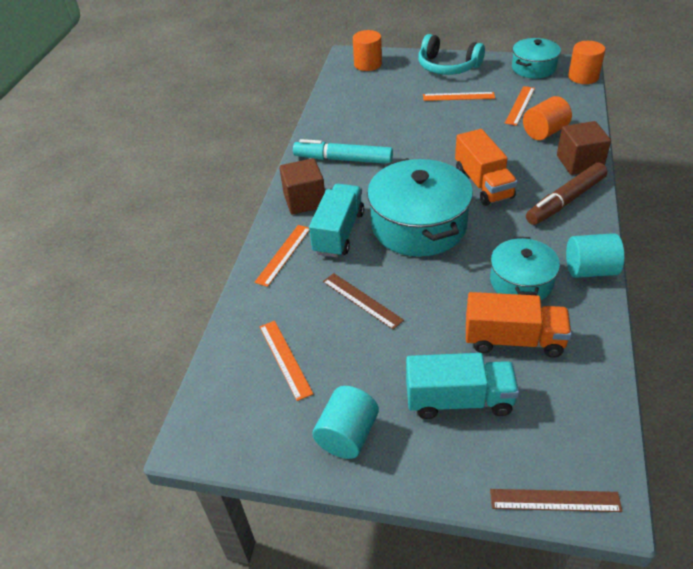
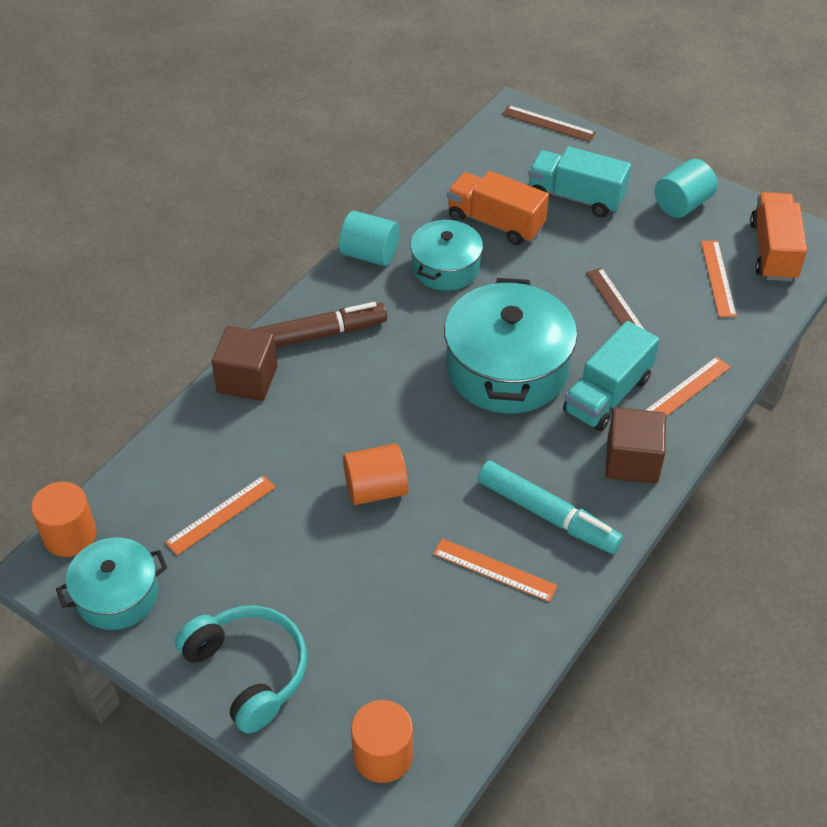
camera: 160 degrees left, 5 degrees up
(458, 96) = (292, 578): orange ruler -> orange ruler (494, 570)
(483, 184) = (389, 395): orange truck -> orange truck (773, 251)
(544, 132) = (239, 447): orange cylinder -> orange cylinder (376, 489)

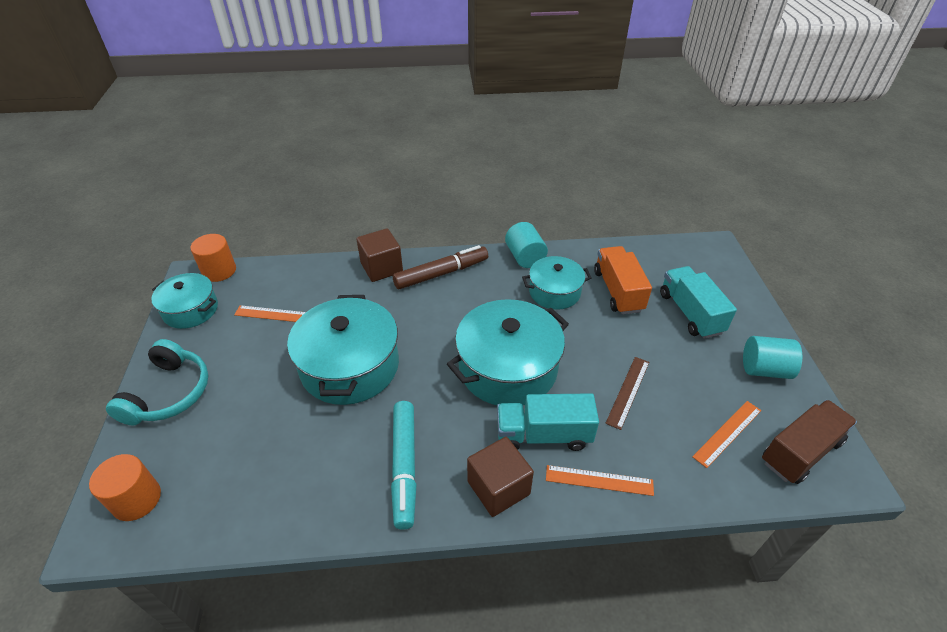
camera: 50 degrees right, 5 degrees down
(317, 335) = (441, 273): brown marker -> brown marker turned 60 degrees counterclockwise
(376, 489) = (350, 366): orange cylinder -> turquoise pot
(494, 570) = (332, 466): orange ruler -> none
(548, 123) = (730, 264): brown ruler -> none
(773, 251) = (800, 452): orange truck -> brown truck

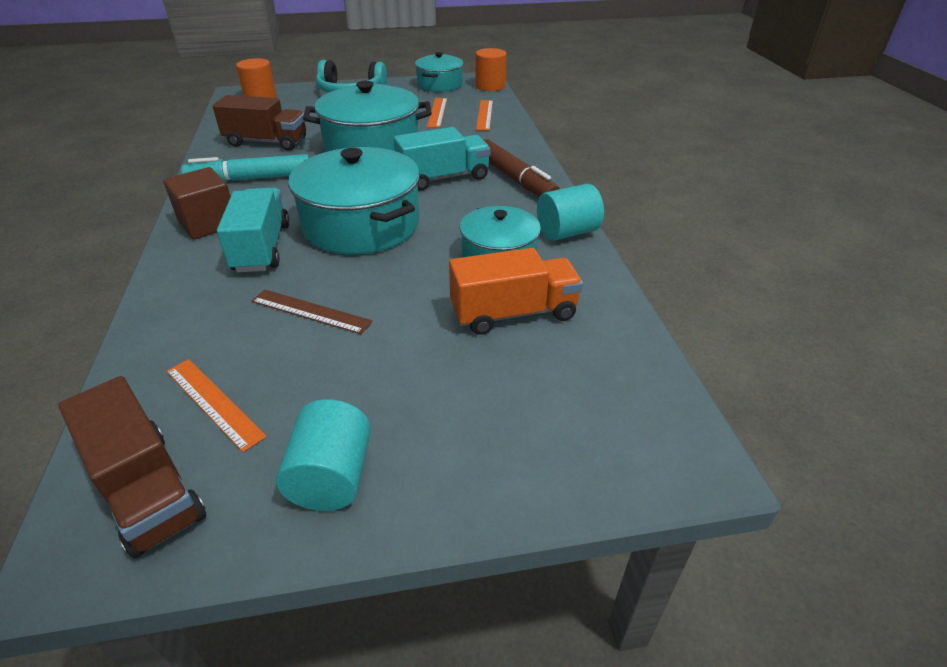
camera: 85 degrees right, 5 degrees down
(306, 466) = (266, 142): none -> brown truck
(381, 267) = (515, 148): brown cube -> none
(599, 480) = (189, 283): orange ruler -> orange ruler (484, 115)
(690, 313) = (472, 393): turquoise truck -> turquoise truck (443, 178)

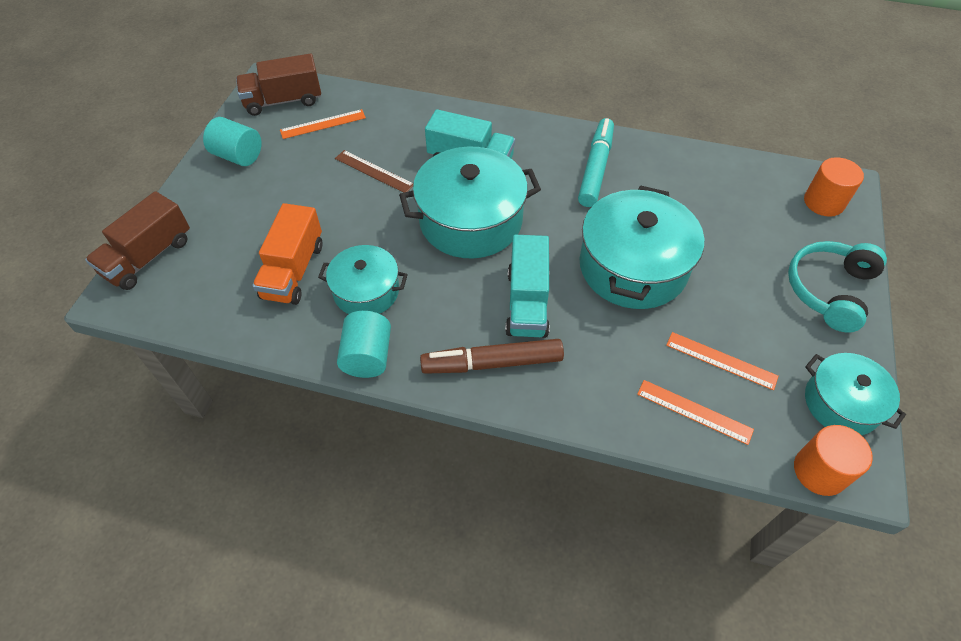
camera: 115 degrees right, 15 degrees up
(208, 223) = (525, 137): brown cube -> none
(266, 142) = (679, 189): brown truck -> brown truck (148, 257)
(310, 311) = (374, 171): brown ruler -> brown ruler turned 75 degrees clockwise

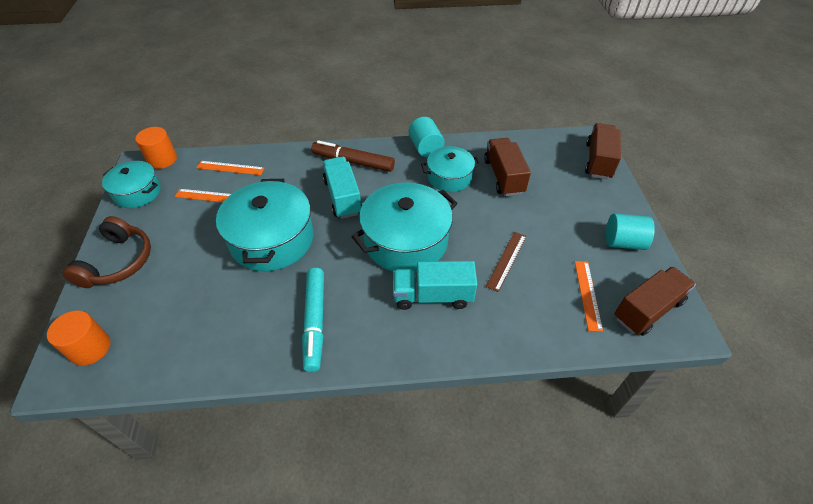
camera: 160 degrees right, 5 degrees down
(293, 271) = (503, 176): orange truck -> brown truck
(323, 124) = (588, 294): orange ruler -> orange ruler turned 45 degrees counterclockwise
(374, 171) = (506, 260): brown ruler -> brown ruler turned 75 degrees counterclockwise
(492, 363) = (353, 162): brown marker -> brown marker turned 135 degrees counterclockwise
(829, 290) = (118, 262): turquoise headphones -> brown headphones

